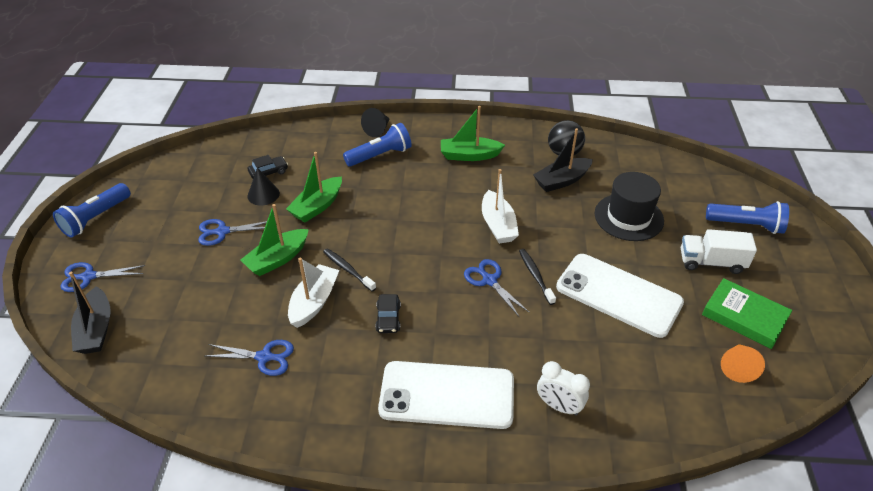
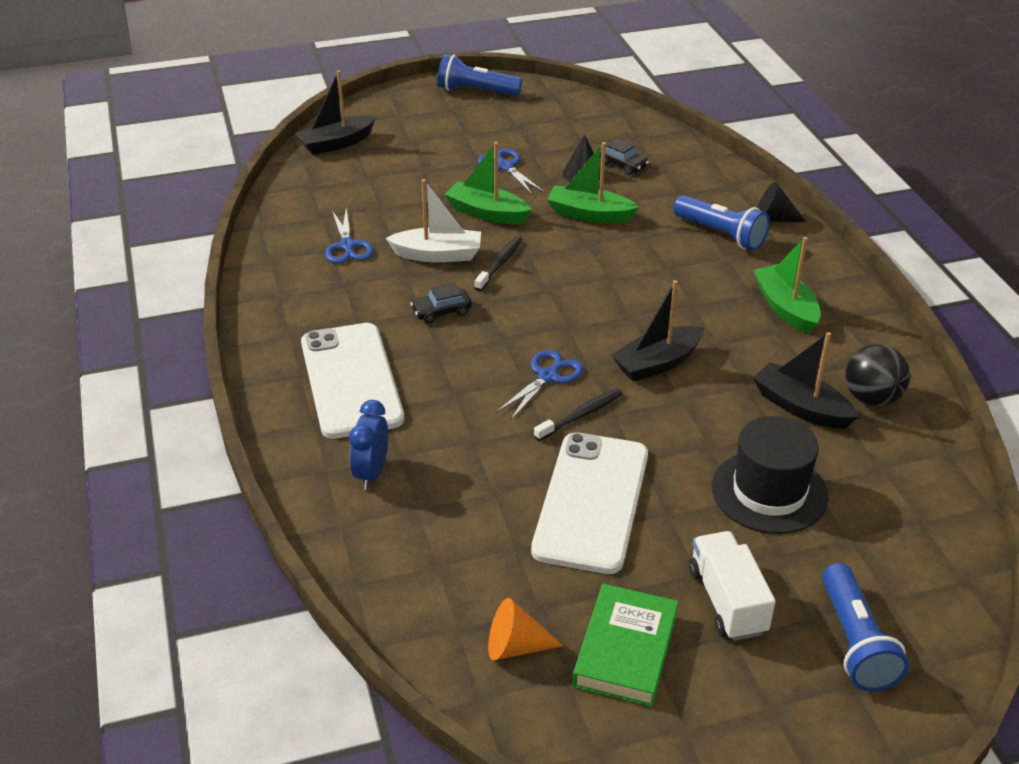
camera: 70 degrees right, 5 degrees down
(89, 276) = (397, 116): blue scissors -> none
(498, 225) = (657, 363): white boat -> black boat
(559, 406) = (371, 473): white clock -> blue clock

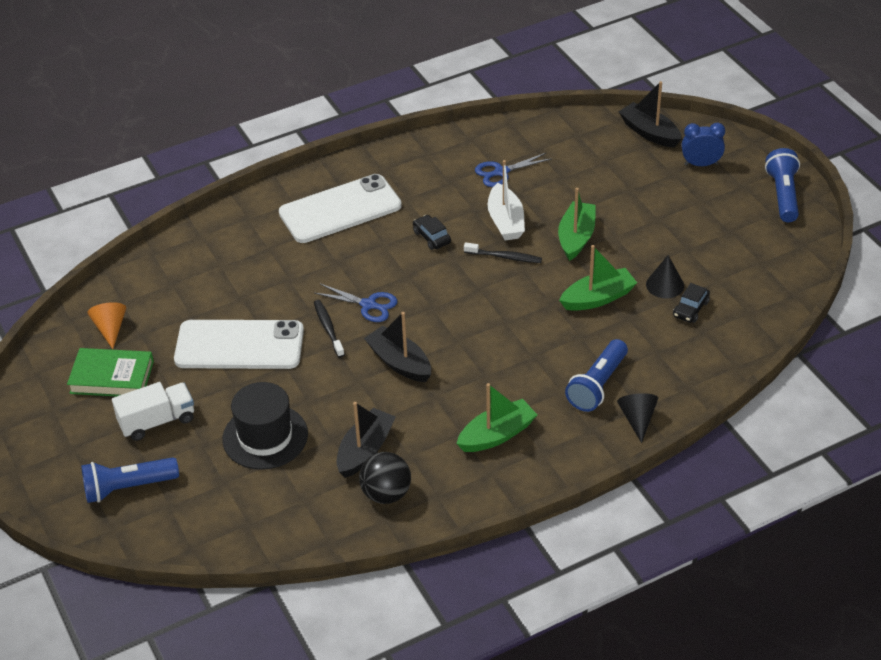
camera: 80 degrees right, 5 degrees up
(371, 473) = (249, 239): blue clock -> blue clock (701, 164)
(506, 167) = (655, 236): blue scissors -> none
(580, 415) = (328, 328): black toothbrush -> black toothbrush turned 150 degrees counterclockwise
(589, 214) = (598, 298): green boat -> green boat turned 60 degrees clockwise

